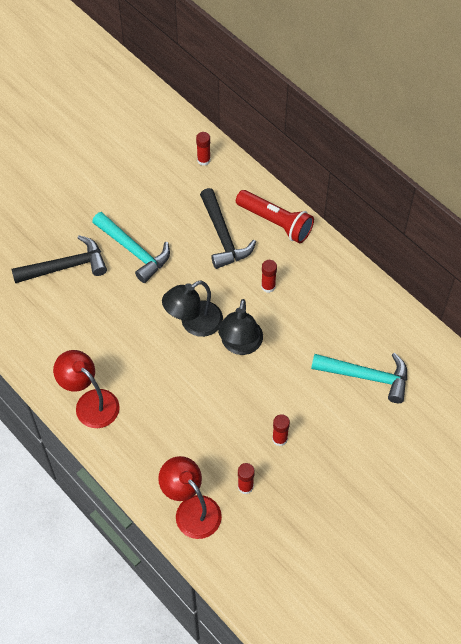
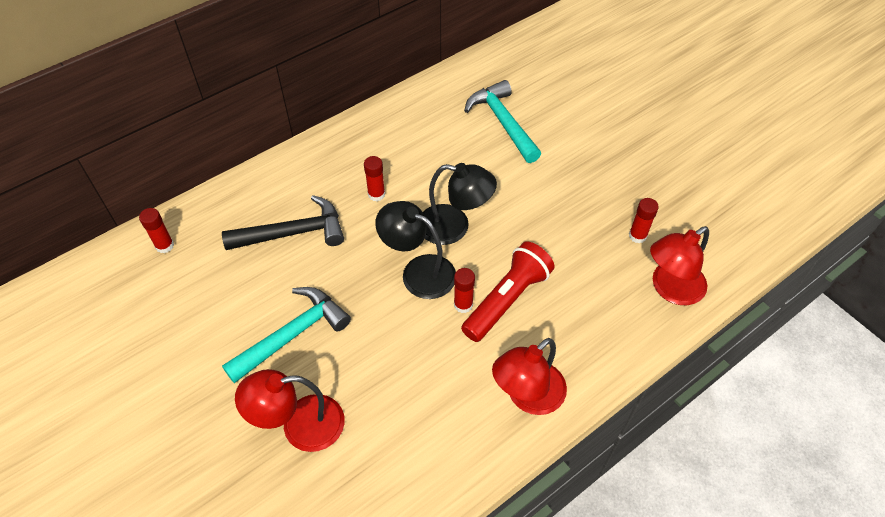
camera: 85 degrees left, 5 degrees down
(65, 266) = (300, 426): black hammer -> red lamp
(194, 324) = (418, 272): black lamp -> black lamp turned 150 degrees clockwise
(275, 222) = (286, 180): red flashlight -> red flashlight (507, 299)
(279, 439) = (577, 200): red glue stick -> red glue stick (463, 305)
(366, 376) = (503, 122): turquoise hammer -> turquoise hammer turned 45 degrees counterclockwise

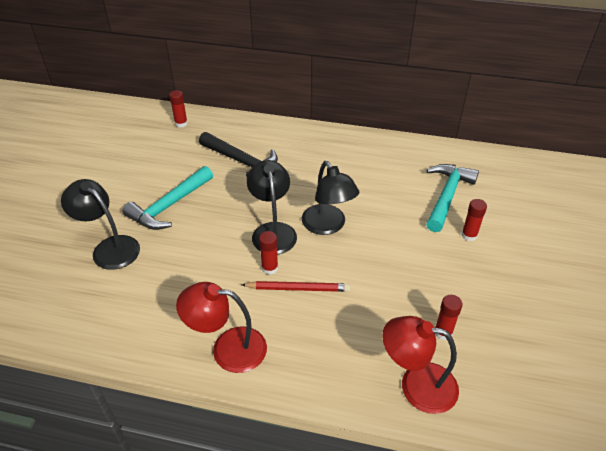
camera: 50 degrees right, 10 degrees down
(292, 335) = (169, 206): turquoise hammer -> turquoise hammer turned 120 degrees clockwise
(300, 426) = (109, 247): red lamp -> black lamp
(376, 194) = (310, 176): red glue stick -> red glue stick (469, 235)
(507, 299) = (298, 288): red flashlight -> red pencil

